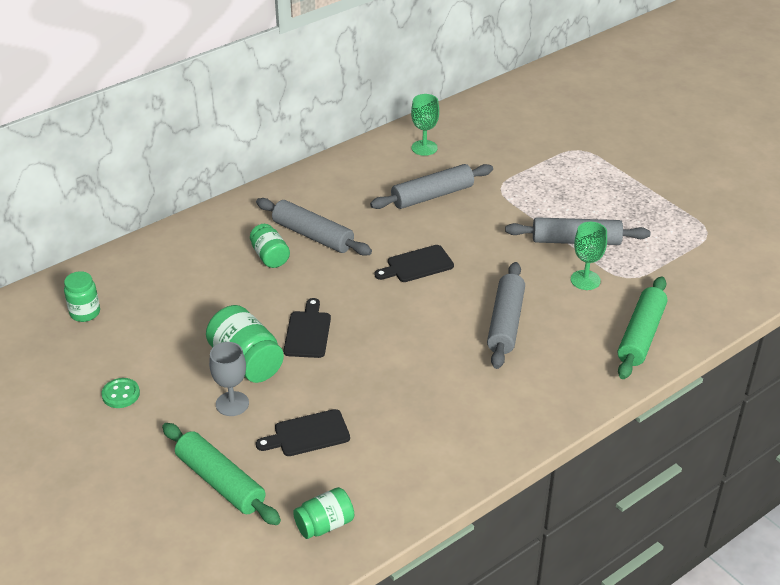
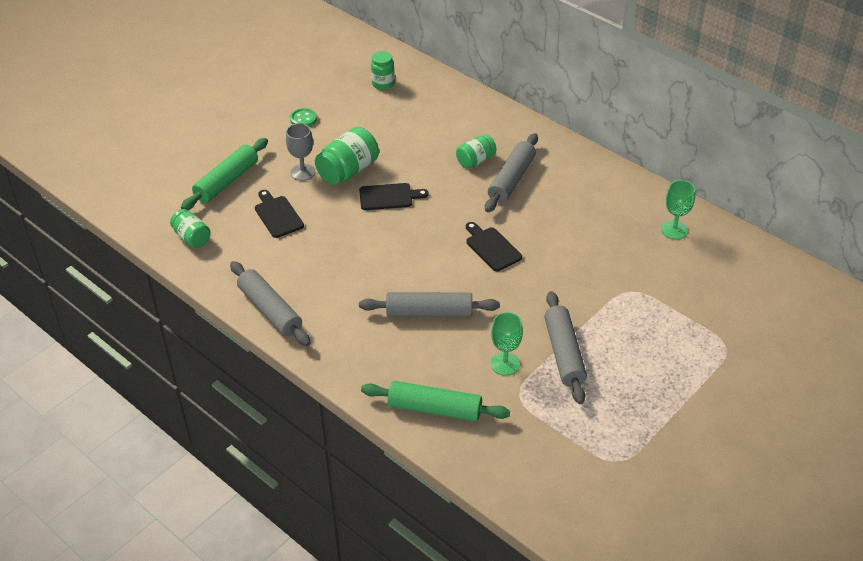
camera: 80 degrees right, 5 degrees up
(432, 196) = (598, 245): grey rolling pin -> grey rolling pin (270, 310)

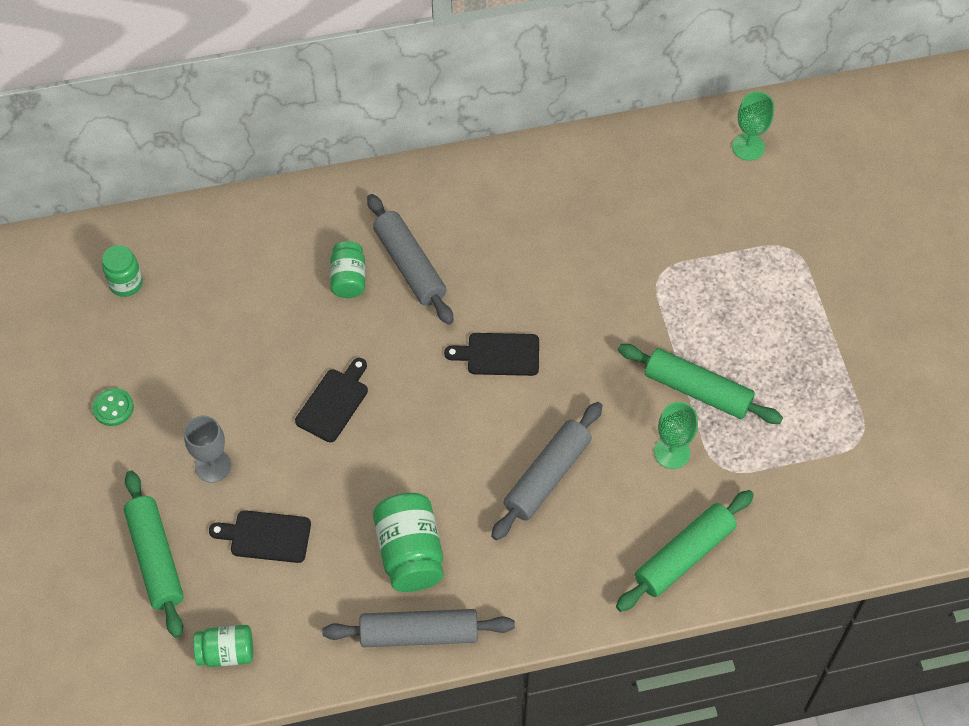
camera: 55 degrees left, 15 degrees up
(348, 171) = (253, 417): green jar -> green jar (410, 553)
(564, 353) = (697, 390): grey rolling pin -> green rolling pin
(674, 230) = (608, 176): green goblet -> green goblet (748, 147)

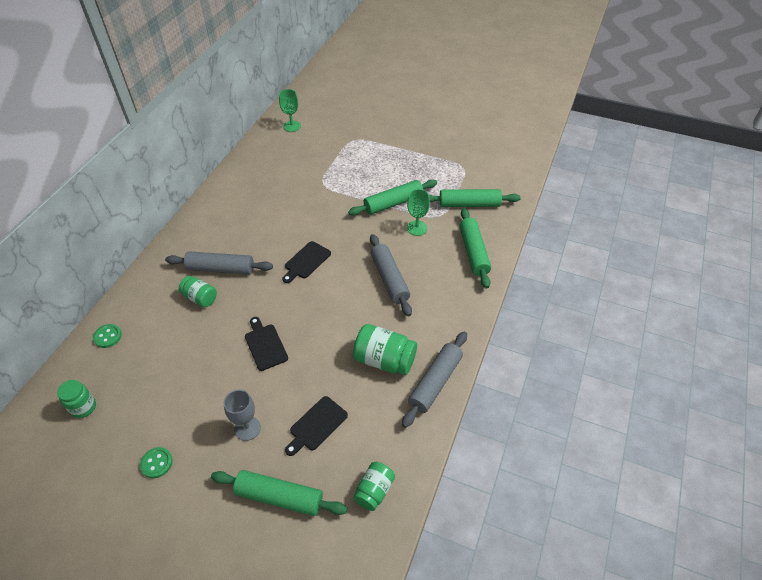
camera: 55 degrees left, 10 degrees down
(225, 229) = (107, 336): none -> green button
(781, 495) = (469, 204): none -> green rolling pin

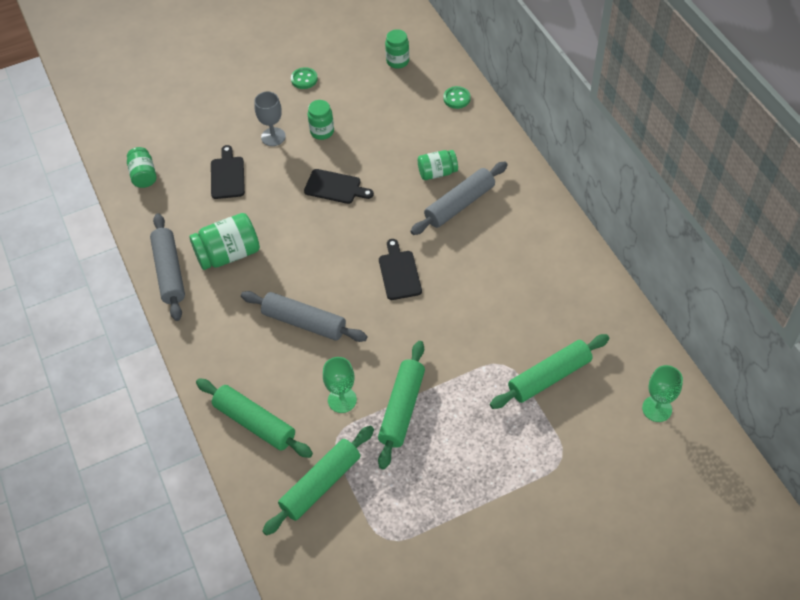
camera: 135 degrees right, 5 degrees up
(213, 398) = (322, 131): none -> green jar
(279, 497) = (203, 126): green rolling pin -> green rolling pin (549, 377)

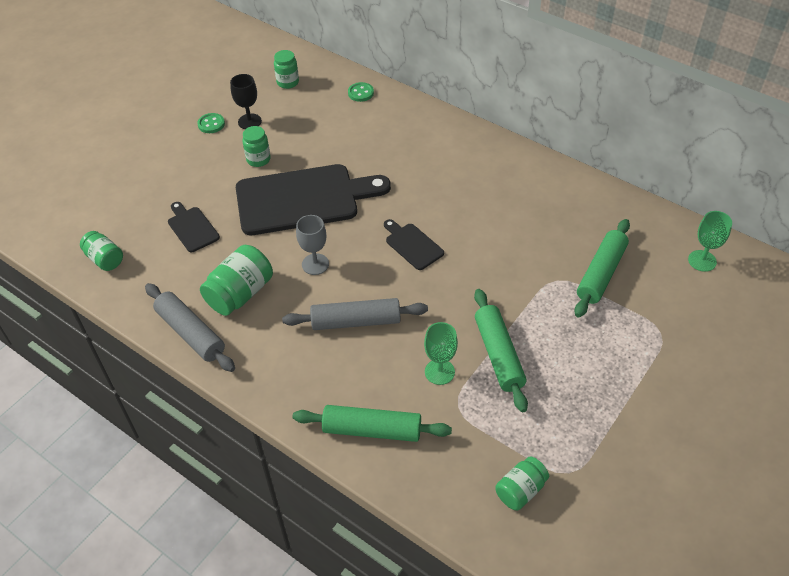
camera: 30 degrees left, 5 degrees down
(273, 137) = (214, 180): grey goblet -> grey goblet (315, 264)
(320, 484) = (474, 454): green rolling pin -> none
(335, 187) = (303, 199): black cutting board -> black cutting board, size x2.22
(338, 89) = (249, 121): none -> black goblet
(437, 173) = (386, 154): green jar -> green jar (520, 490)
(459, 204) = (424, 171): grey rolling pin -> none

